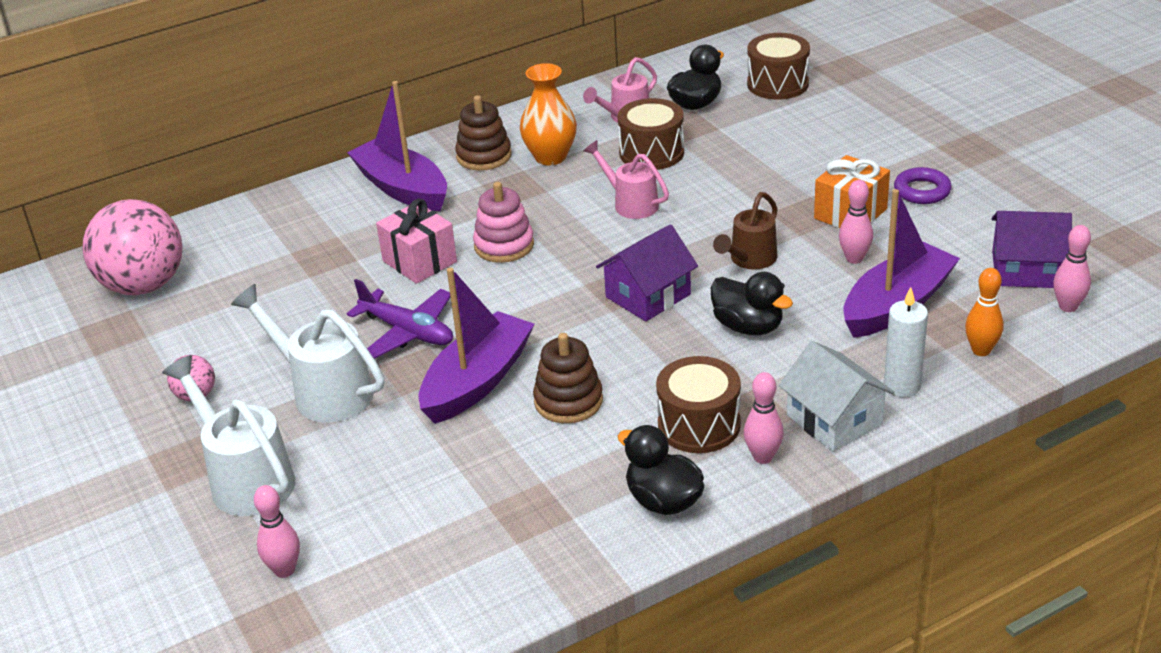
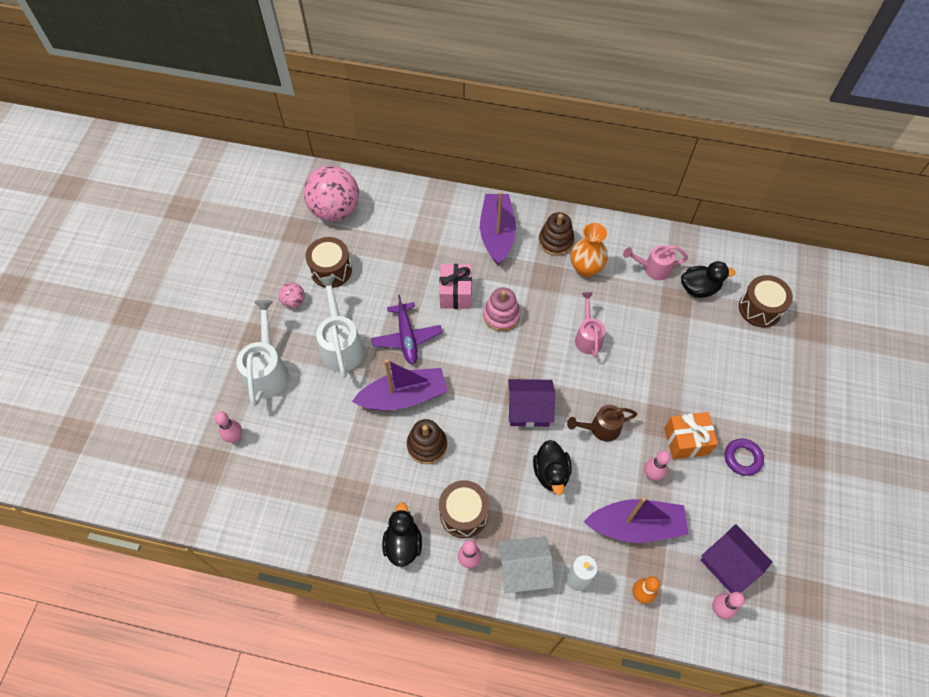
camera: 40 degrees right, 25 degrees up
(651, 153) = (637, 307): brown drum -> brown drum (331, 270)
(834, 420) = (523, 569): white house -> white house turned 75 degrees clockwise

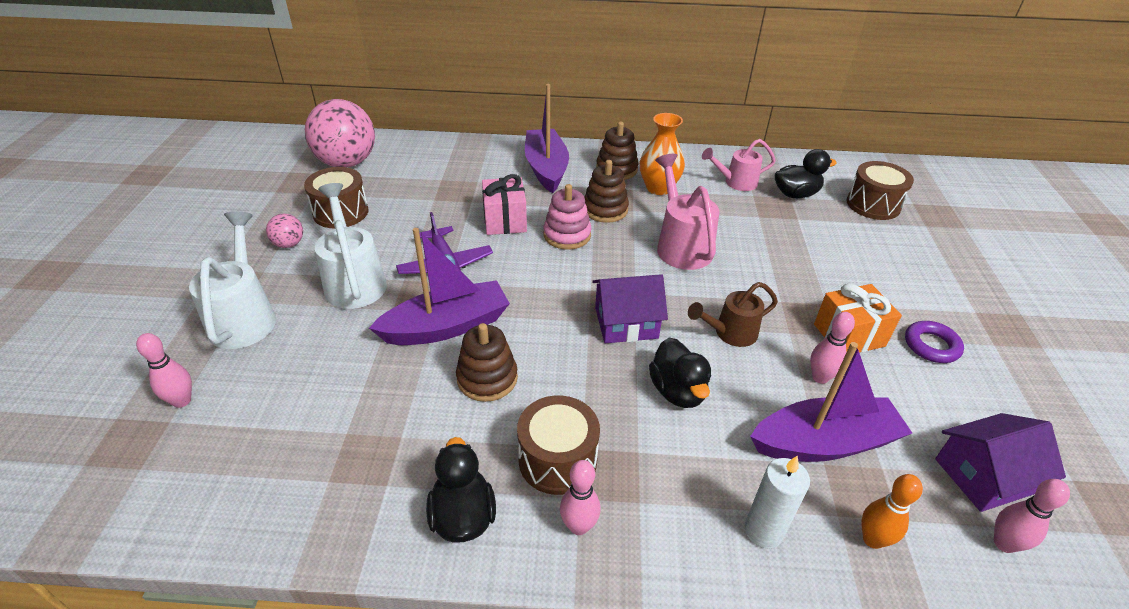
camera: 10 degrees left, 20 degrees down
(523, 569) = (672, 528): white house -> none
(536, 290) = (605, 209): none -> brown stacking toy
(588, 337) = (681, 245): pink watering can -> pink watering can, size x1.54
(729, 564) = (983, 476): purple house -> purple house turned 60 degrees counterclockwise

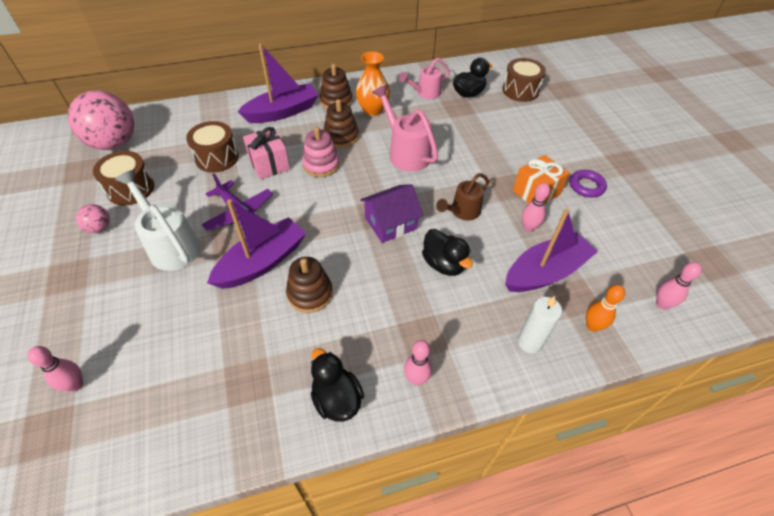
camera: 20 degrees left, 10 degrees up
(244, 317) = (92, 300): white watering can -> none
(546, 168) = (282, 112): purple boat -> purple boat turned 90 degrees clockwise
(557, 460) = (384, 337): brown drum -> brown drum (217, 158)
(983, 476) = (639, 265): purple house -> none

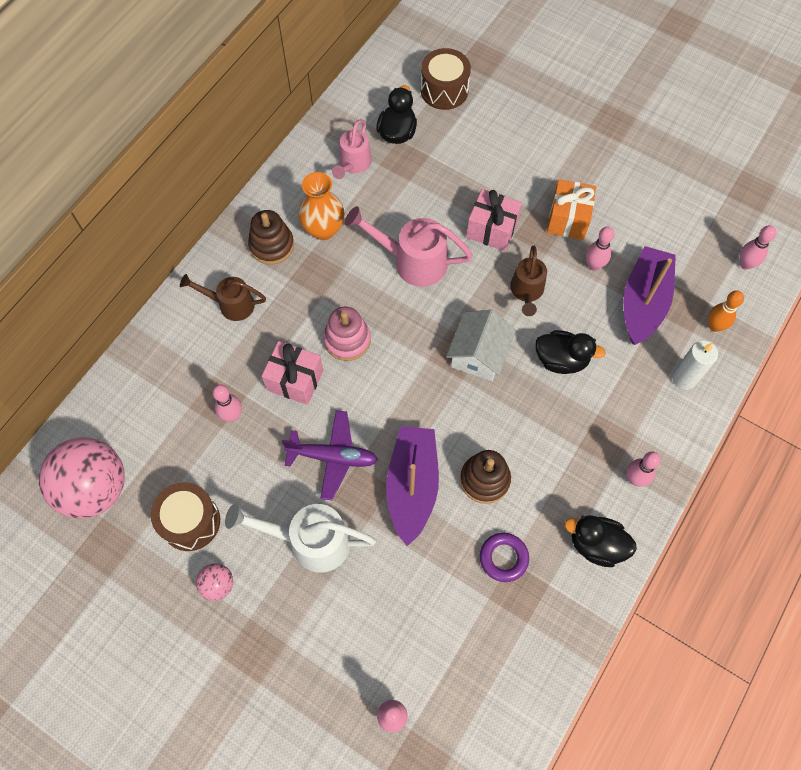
camera: 40 degrees left, 15 degrees up
(217, 158) = (232, 415): brown drum -> pink bowling pin
(282, 112) = (231, 304): purple boat -> brown watering can
(341, 137) = (329, 290): brown stacking toy -> none
(390, 223) = (479, 354): purple house -> white house
(475, 167) = (492, 229): none -> pink gift
(586, 186) = (602, 179): purple ring -> purple ring (503, 558)

